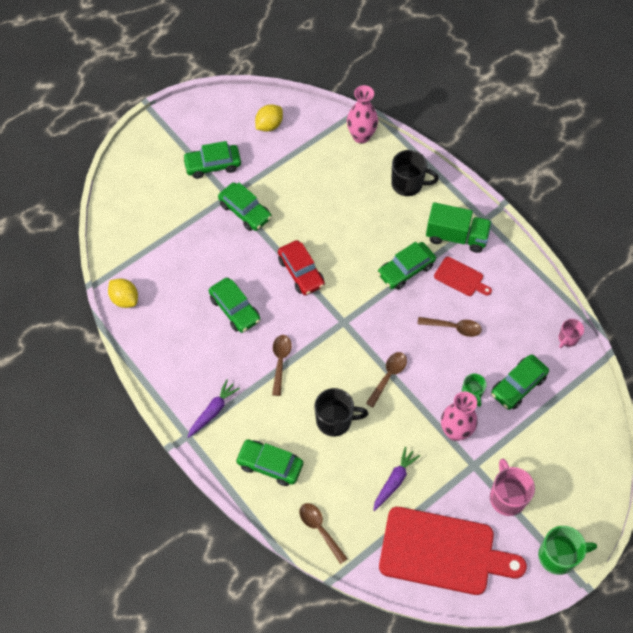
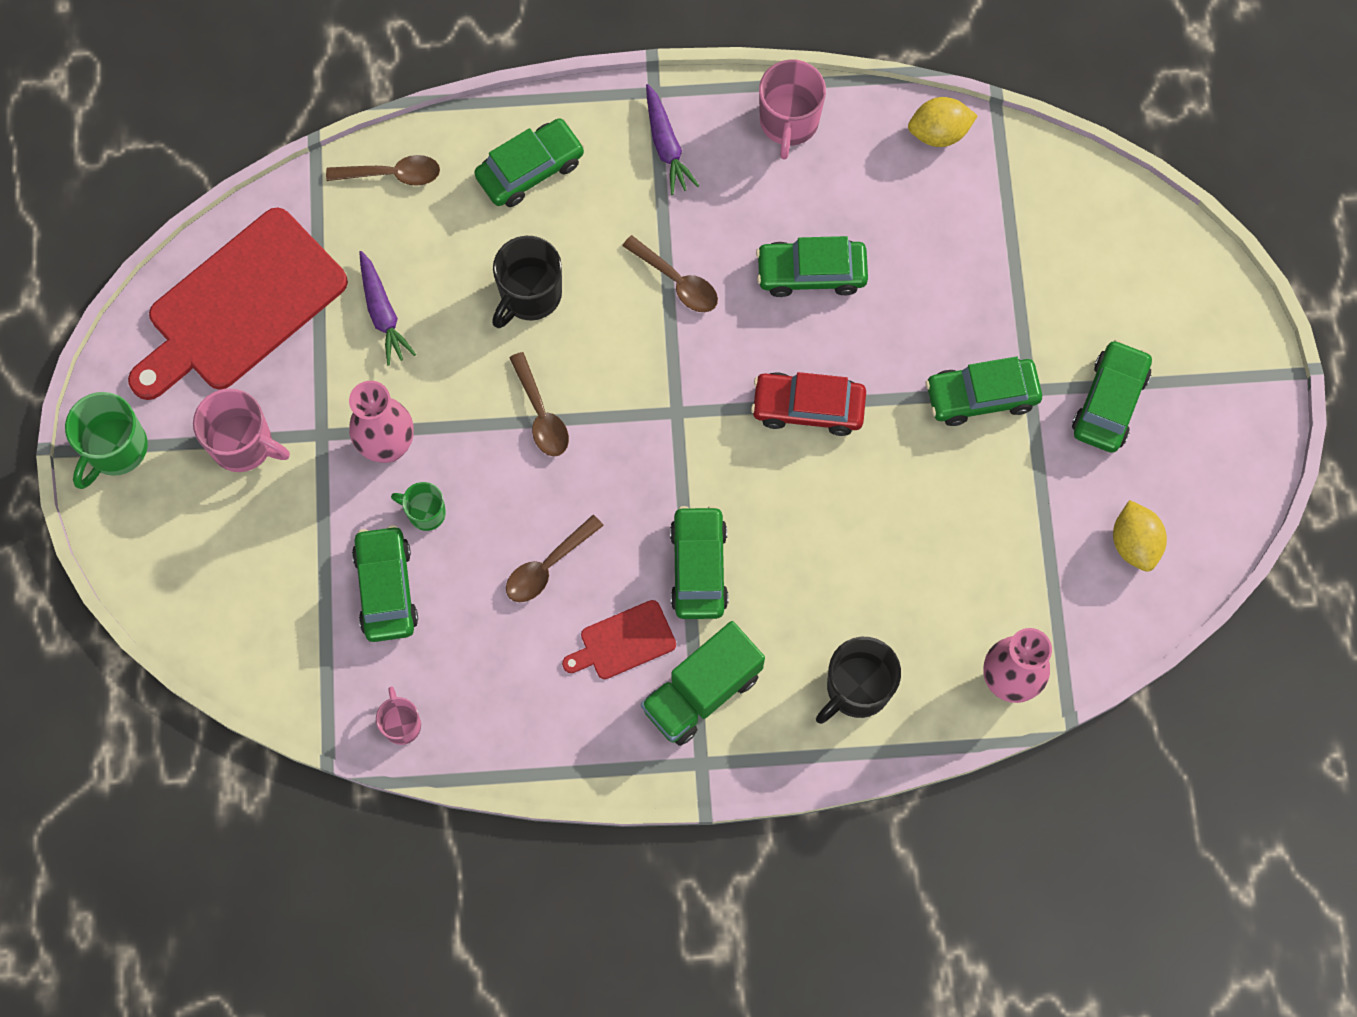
camera: 125 degrees right, 10 degrees up
(163, 365) = (789, 122): none -> pink mug

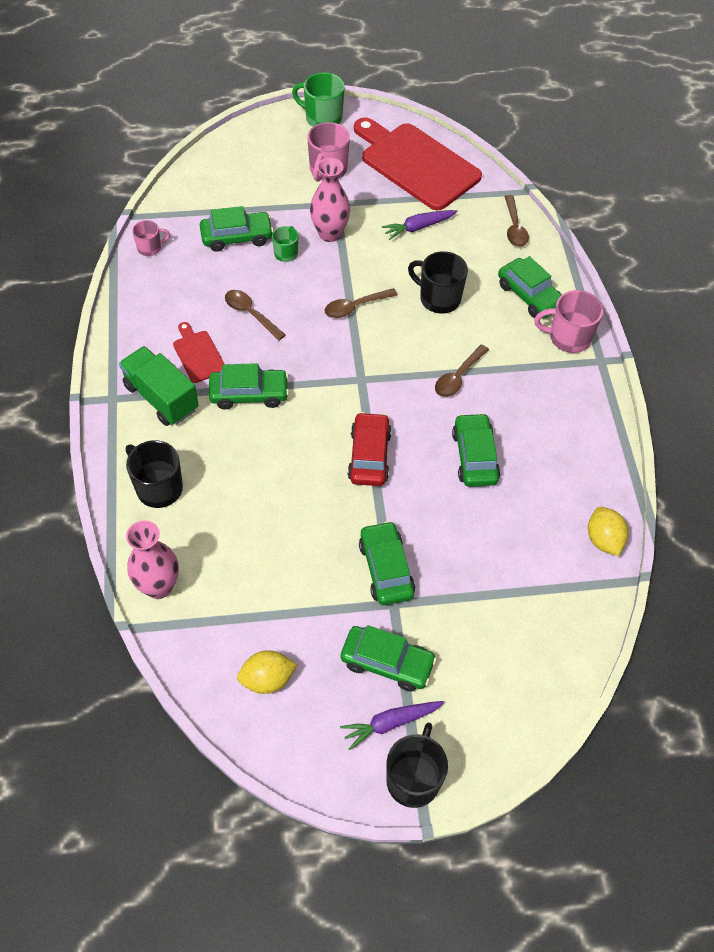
camera: 85 degrees right, 15 degrees down
(666, 145) = (561, 368): purple carrot -> purple carrot (390, 723)
(789, 122) = (593, 441): pink mug -> pink mug (568, 337)
(1251, 381) = (413, 779): none -> black mug

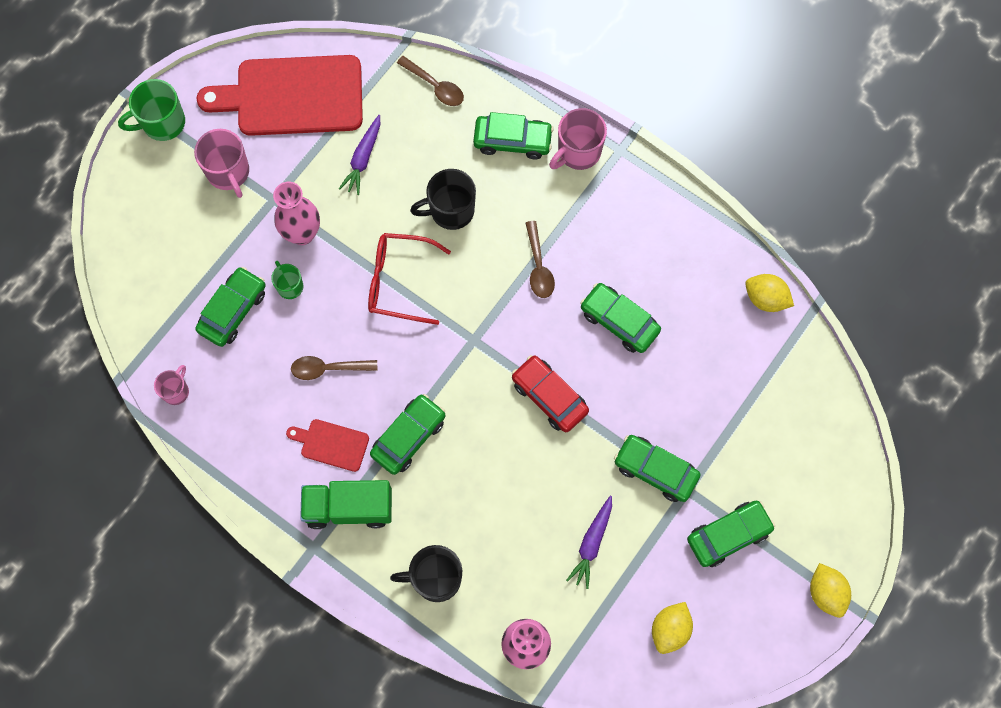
camera: 45 degrees left, 15 degrees up
(355, 307) = (398, 281): brown spoon -> red glasses
(390, 723) = (774, 573): purple carrot -> purple carrot (592, 543)
(413, 779) = (826, 593): black mug -> yellow lemon

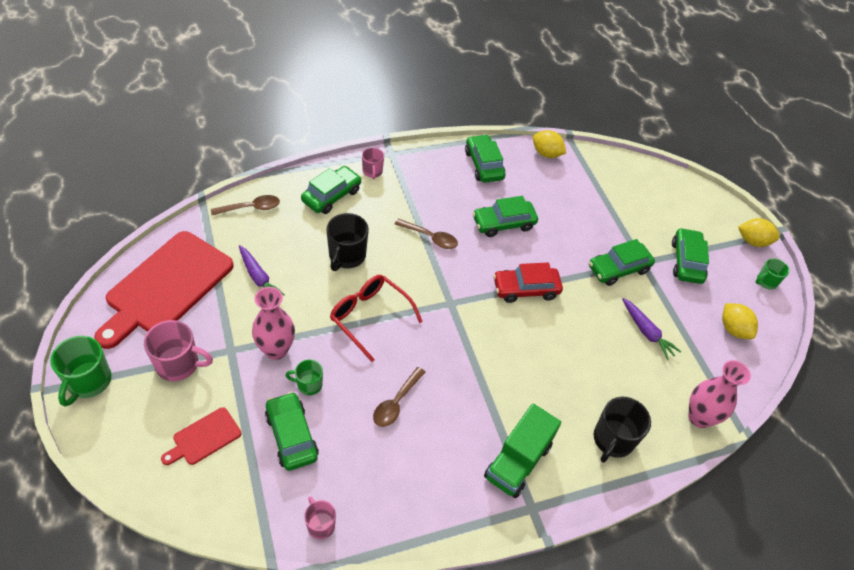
camera: 60 degrees left, 20 degrees down
(331, 444) = (458, 440): red cutting board -> red cutting board (204, 438)
(398, 281) = (369, 317): red glasses -> red glasses turned 90 degrees clockwise
(408, 437) = (491, 386): green car -> green car (483, 165)
(578, 152) = (372, 172): pink mug -> pink mug, size x0.59
(765, 299) = (546, 154): yellow lemon -> yellow lemon turned 60 degrees clockwise
(772, 635) = (766, 282): none -> green mug

